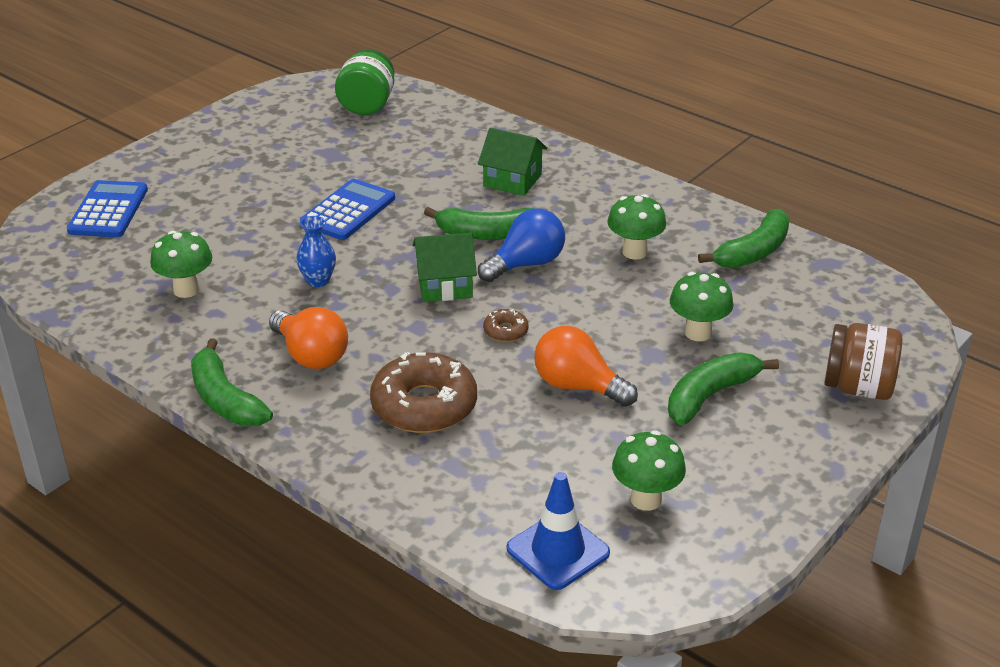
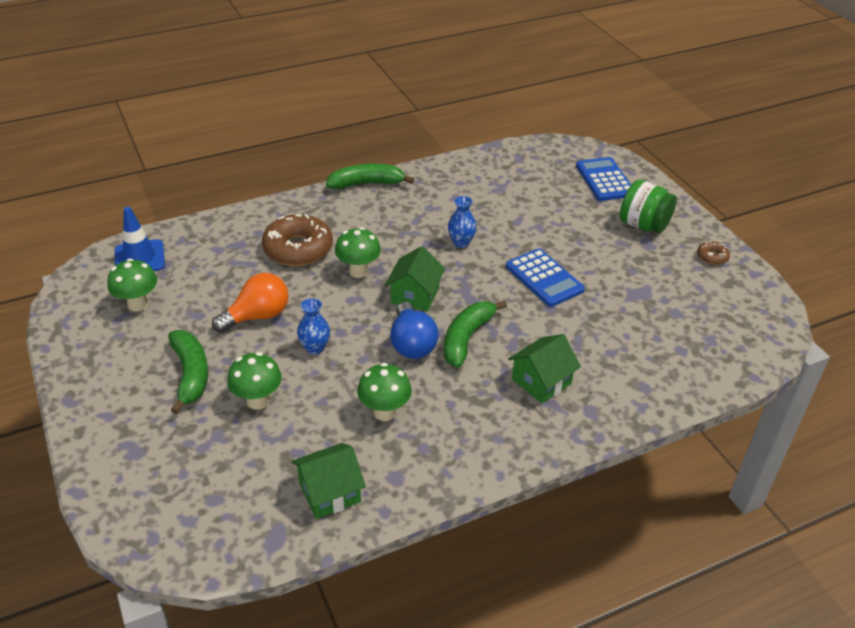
camera: 115 degrees right, 5 degrees up
(108, 210) = (604, 180): blue calculator -> blue calculator turned 135 degrees counterclockwise
(186, 290) = (487, 191): green mushroom -> green mushroom (358, 271)
(311, 355) = (382, 220): orange light bulb -> none
(367, 105) = (721, 336): green jar -> green jar (643, 225)
(505, 331) = (341, 305): brown donut -> brown donut (712, 257)
(589, 324) = (315, 348): none -> blue vase
(753, 252) = (329, 492): green banana -> green house
(858, 388) = (121, 460): brown jar -> none

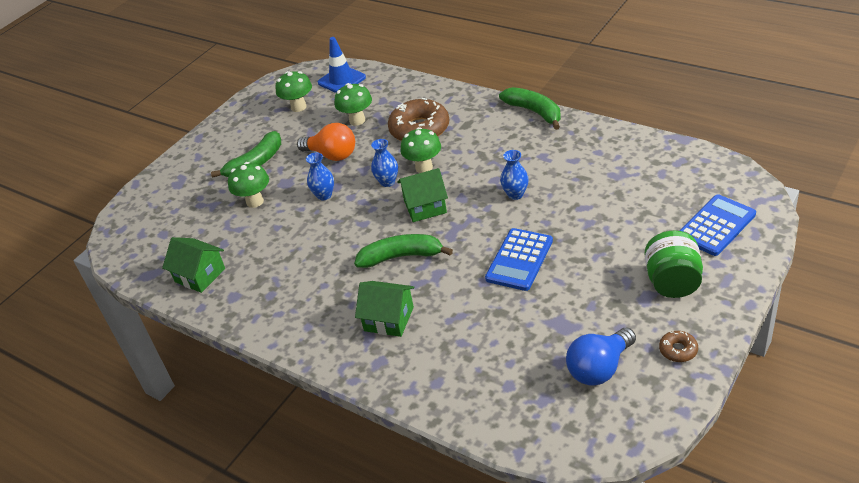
camera: 65 degrees right, 0 degrees up
(349, 301) = (387, 182): none -> blue vase
(384, 412) = (289, 259): green mushroom -> green mushroom (357, 120)
(412, 344) = (369, 234): blue light bulb -> blue light bulb (599, 368)

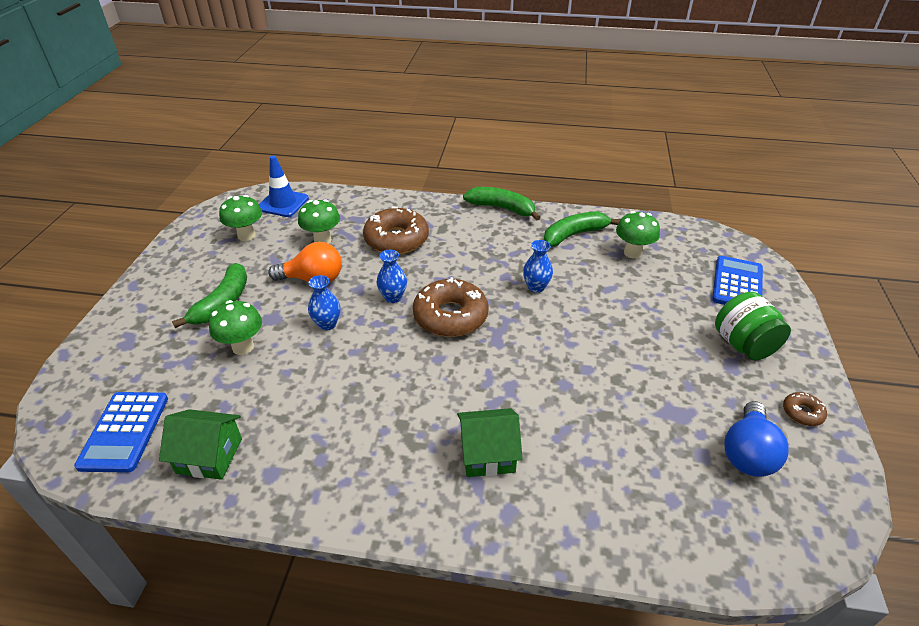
camera: 30 degrees left, 0 degrees up
(401, 257) = (457, 376): green banana -> green banana (574, 235)
(424, 167) = (424, 276): green mushroom -> green mushroom (632, 253)
(425, 207) = (450, 316): green house -> brown donut
(519, 260) = (585, 353): blue calculator -> blue calculator (125, 431)

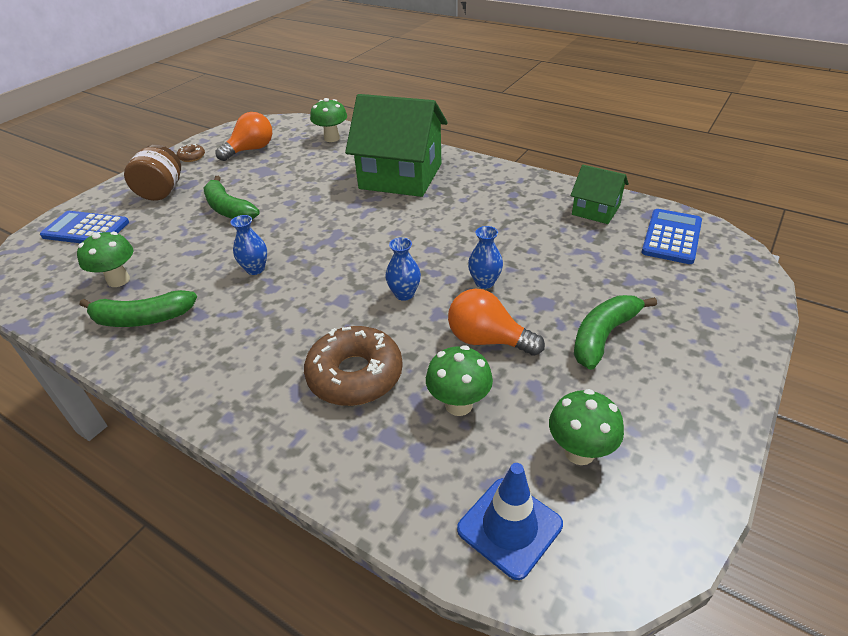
camera: 155 degrees left, 0 degrees up
(243, 347) = (574, 280): green mushroom -> green mushroom (332, 138)
(450, 316) = (360, 262): brown donut -> none
(487, 454) = (401, 176): green house -> green house, size x1.97
(502, 208) = (172, 390): green banana -> green banana (228, 209)
(737, 284) = (86, 229): blue calculator -> blue calculator turned 60 degrees clockwise
(743, 345) = (161, 192): green jar -> brown jar
(747, 453) = (251, 150): blue light bulb -> orange light bulb

